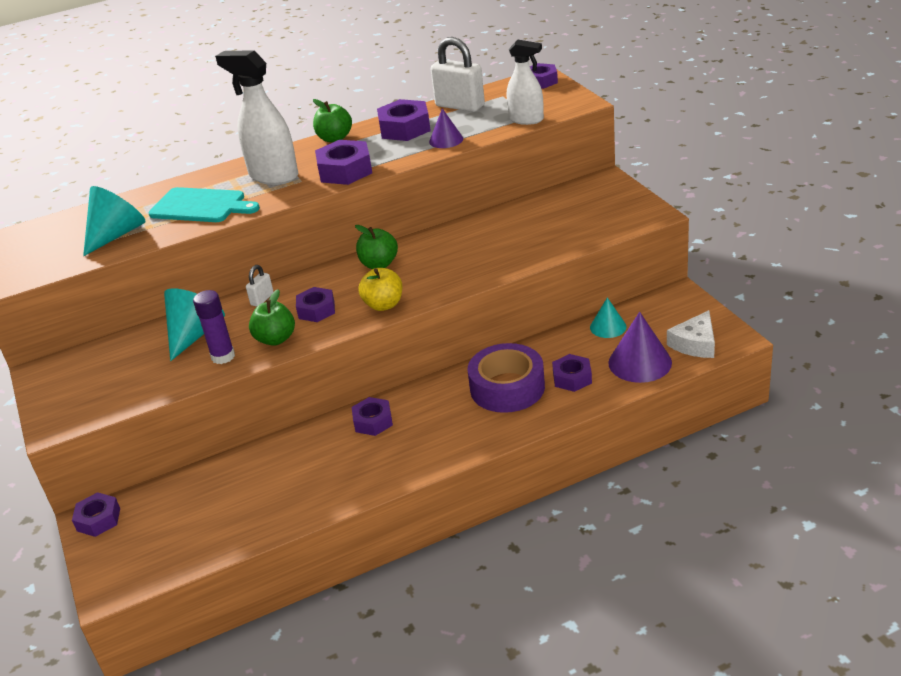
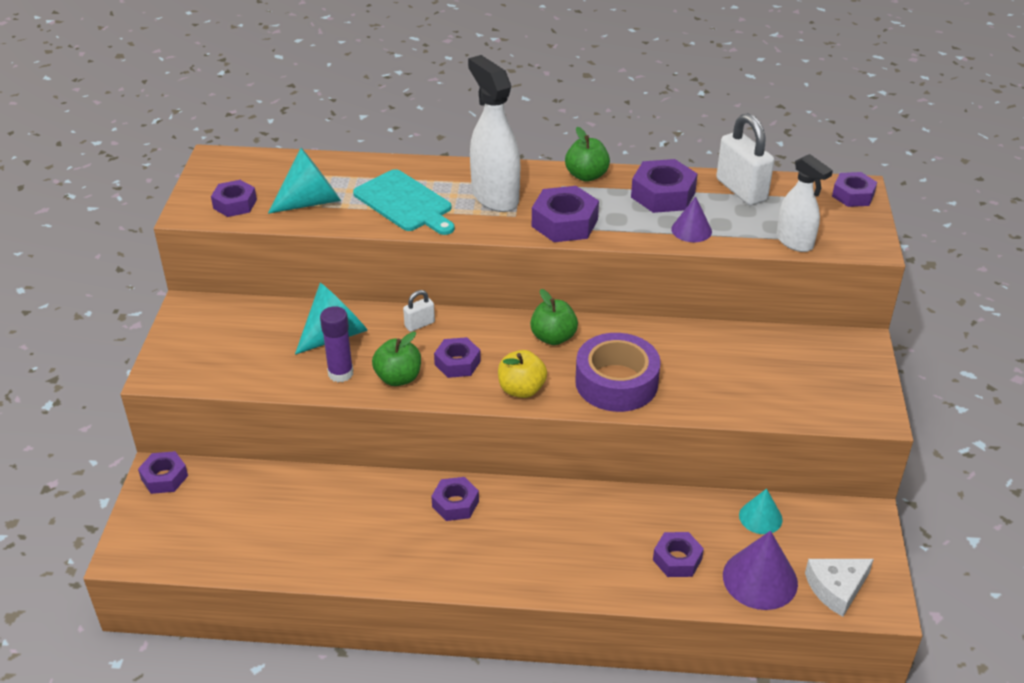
camera: 25 degrees right, 5 degrees up
(46, 261) = (235, 204): none -> purple nut
(507, 387) = (606, 535): purple tape -> purple tape (616, 382)

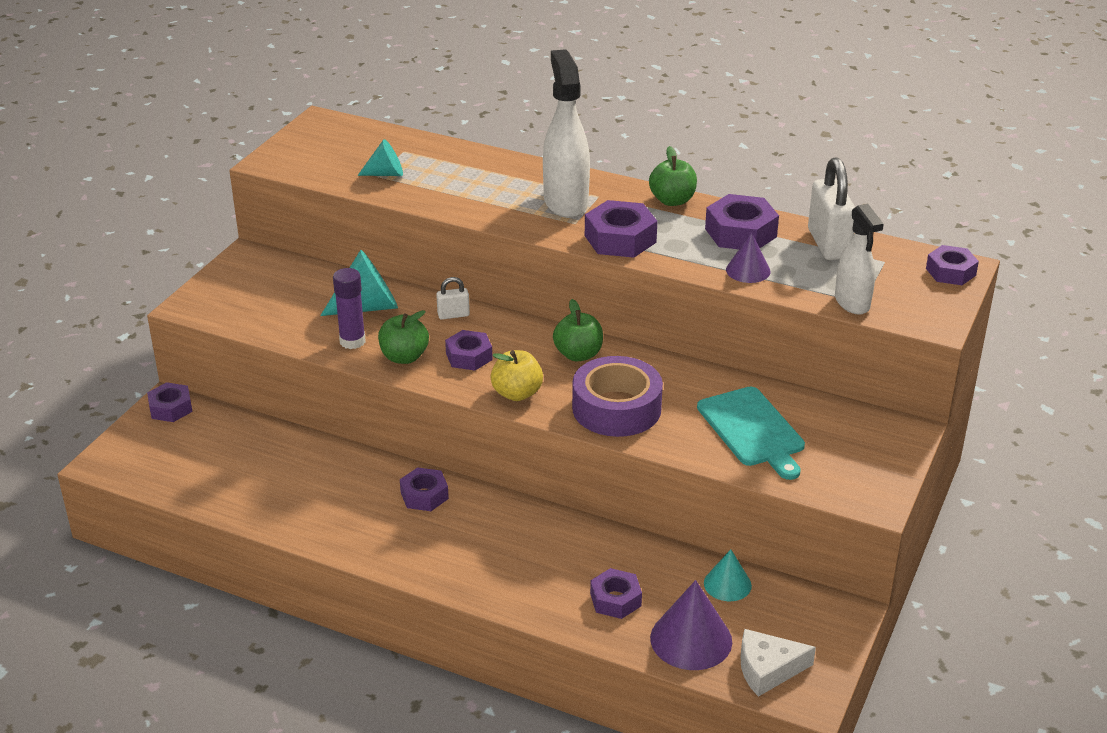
camera: 20 degrees right, 5 degrees down
(235, 204) = (314, 163): purple nut -> none
(311, 201) = (386, 174): turquoise cone -> turquoise cone, size x0.61
(405, 203) = (474, 191): turquoise cutting board -> turquoise cutting board (752, 430)

